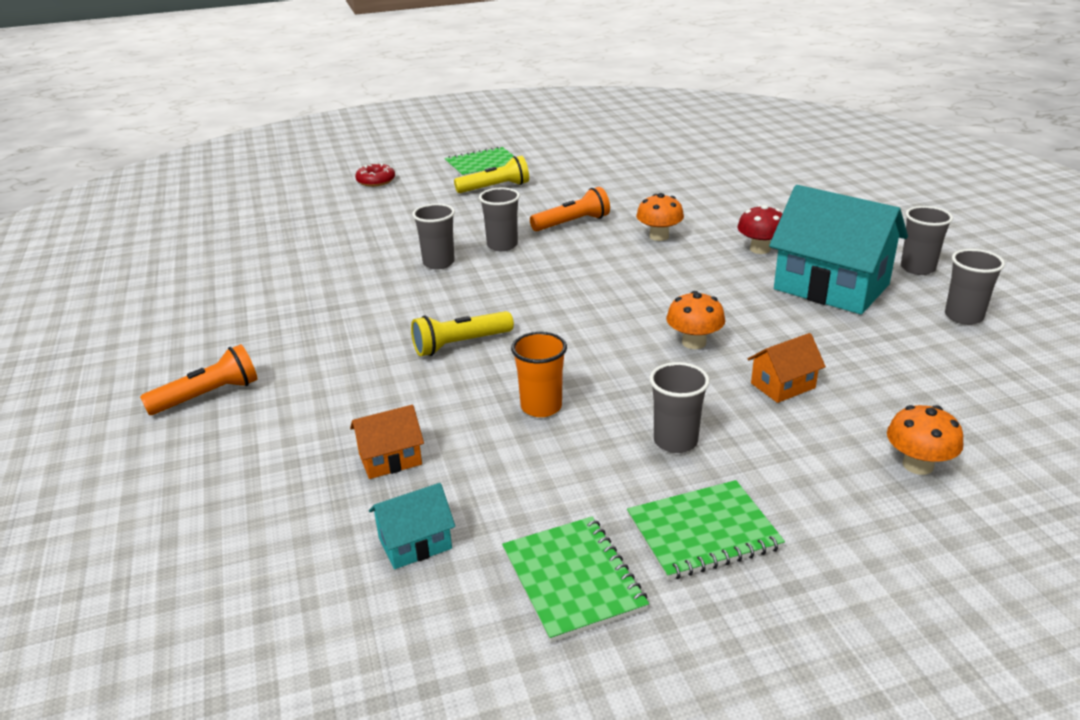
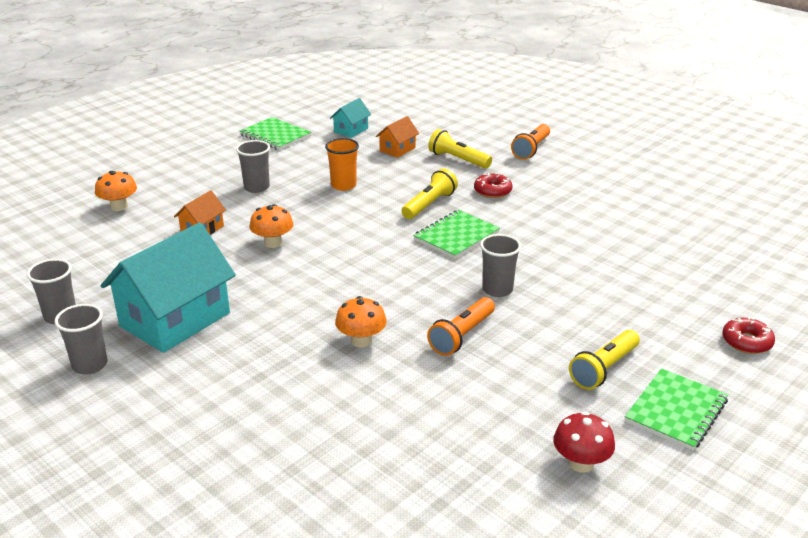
camera: 150 degrees right, 0 degrees up
(331, 407) = (458, 160): none -> yellow flashlight
(362, 342) = (492, 191): none -> red donut
(438, 263) = (527, 258): grey cup -> none
(703, 532) = (226, 159): green notebook -> green notebook (456, 236)
(760, 249) = (252, 350): red mushroom -> red mushroom (581, 463)
(831, 287) = (175, 319): turquoise house -> turquoise house turned 60 degrees counterclockwise

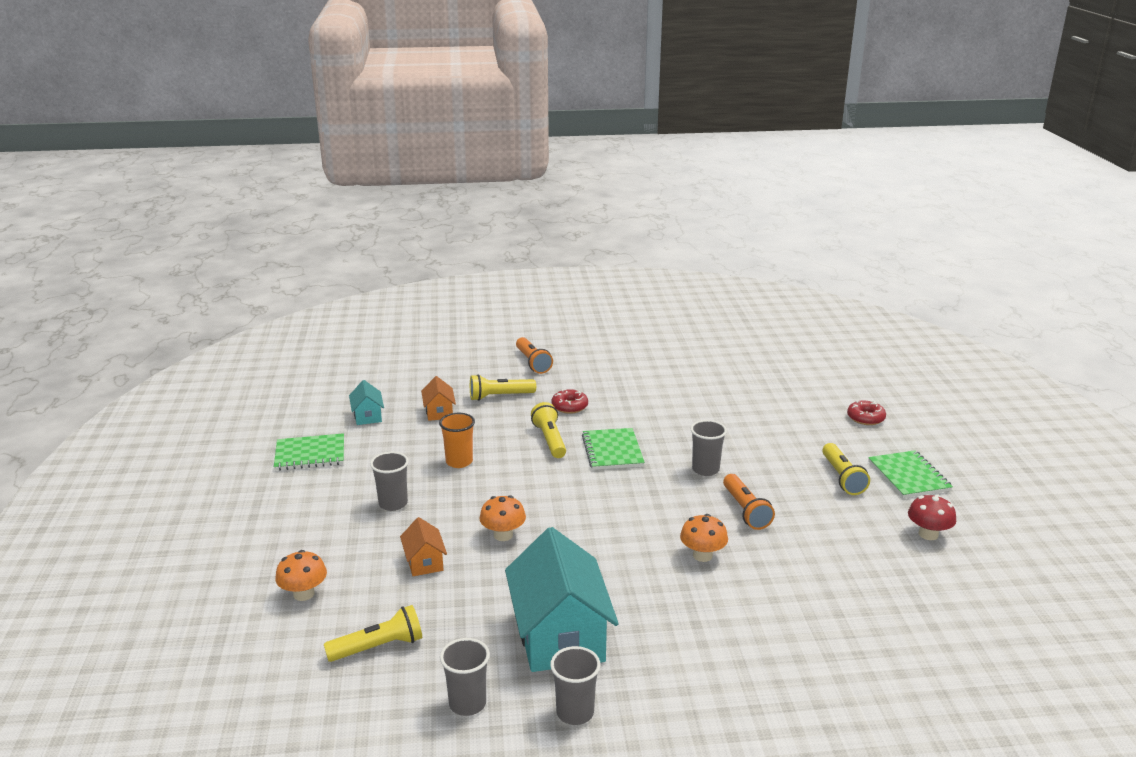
camera: 50 degrees left, 5 degrees down
(90, 257) = (378, 647): none -> yellow flashlight

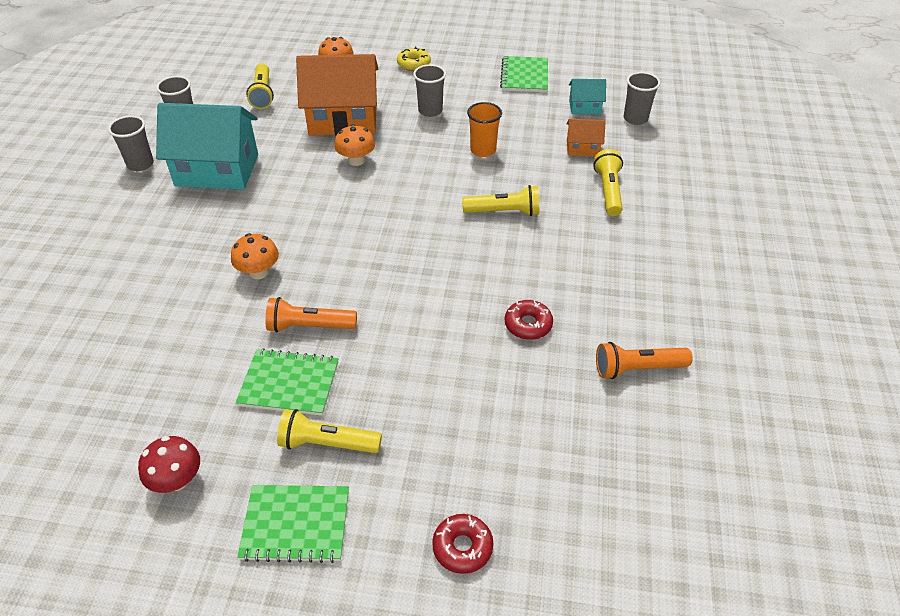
camera: 105 degrees right, 20 degrees up
(287, 533) = (414, 64): none -> yellow donut
(424, 562) = (343, 119): orange house -> orange house, size x2.18
(532, 363) = (691, 228): orange flashlight -> orange flashlight (637, 368)
(569, 406) = (573, 239): red donut -> red donut (528, 325)
(612, 451) = (466, 252): green notebook -> green notebook (289, 384)
(705, 469) = (399, 317): grey cup -> grey cup (635, 118)

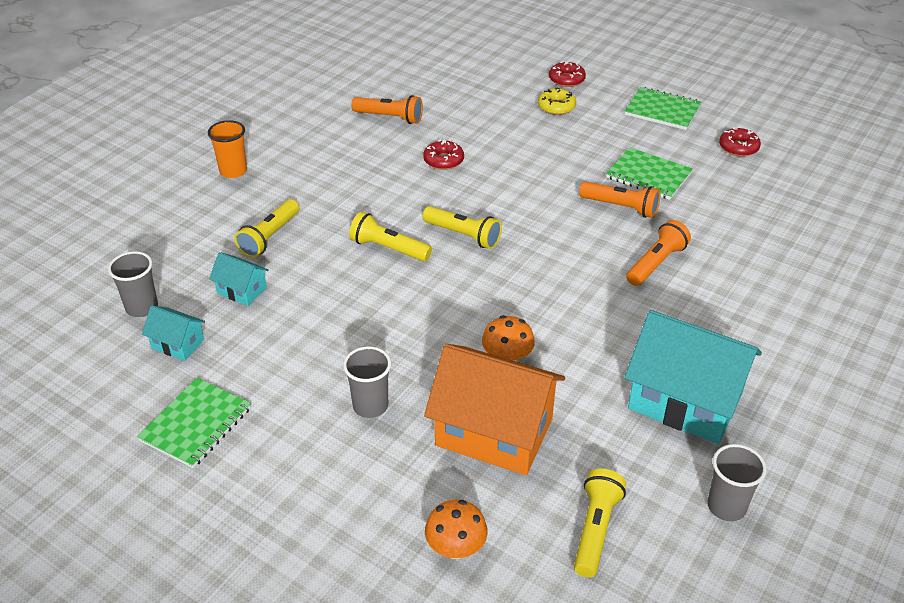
camera: 155 degrees left, 5 degrees down
(140, 164) = (789, 445): grey cup -> none
(177, 480) = (738, 147): red mushroom -> red donut
(259, 272) = (656, 263): orange mushroom -> orange flashlight
(327, 443) = (630, 138): yellow flashlight -> yellow flashlight (463, 235)
(414, 64) = (330, 513): yellow donut -> yellow donut (556, 107)
(483, 150) = (352, 324): orange cup -> orange cup (233, 171)
(582, 148) = (242, 290): orange house -> turquoise house

